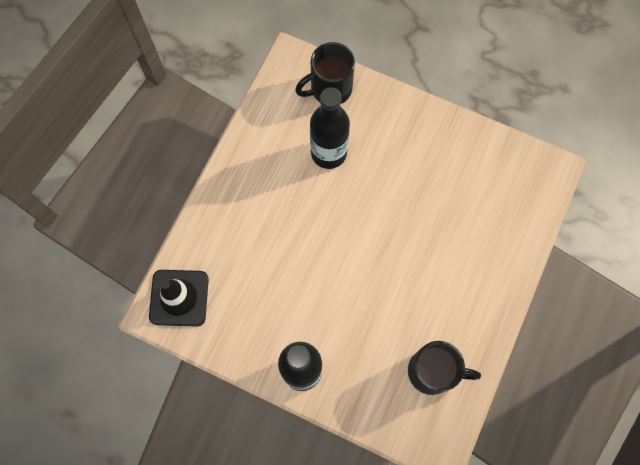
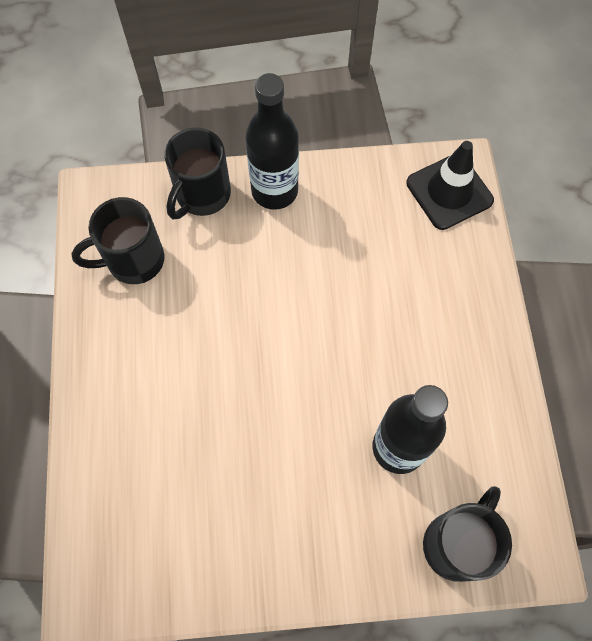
camera: 150 degrees right, 5 degrees down
(357, 398) = (202, 195): none -> black mug

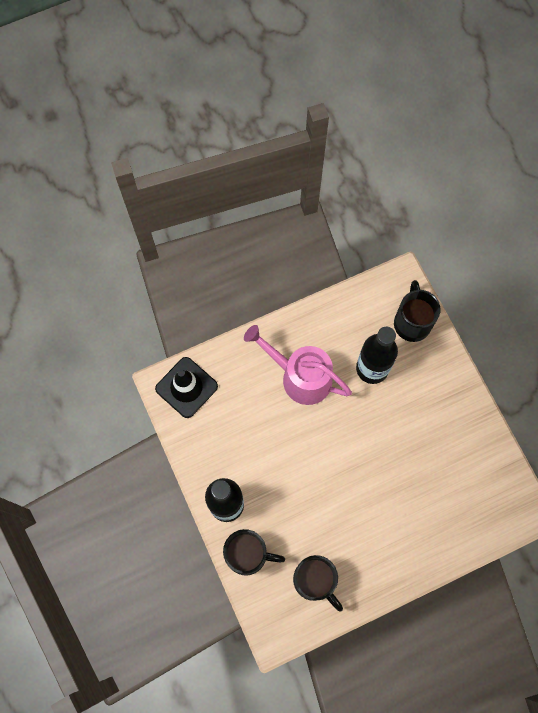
camera: 110 degrees left, 5 degrees up
(419, 339) = (300, 376): none -> pink watering can
(457, 543) = (412, 322): black mug -> black mug turned 75 degrees clockwise

